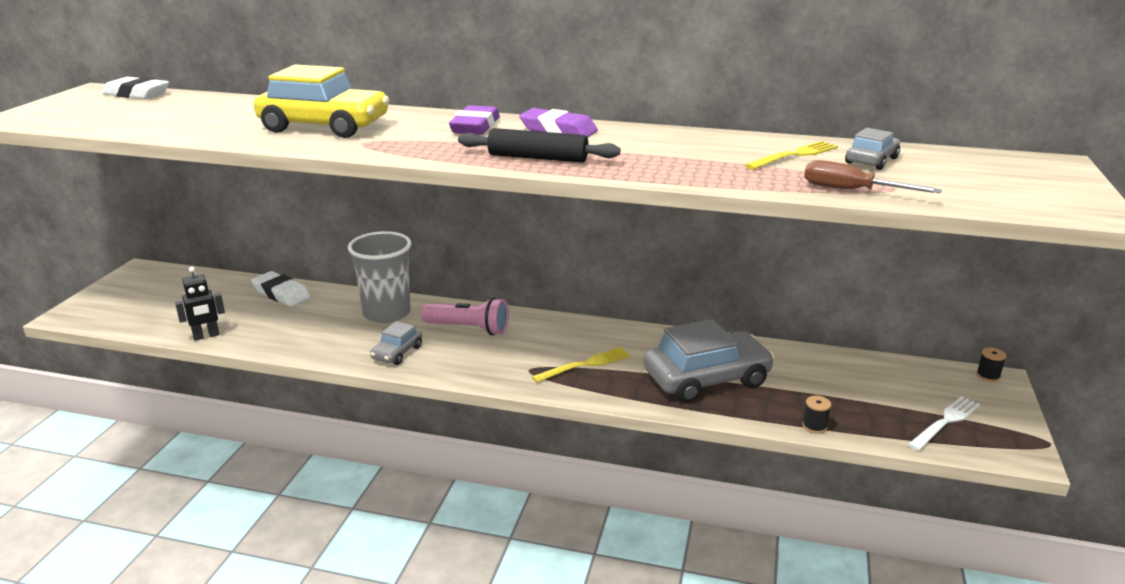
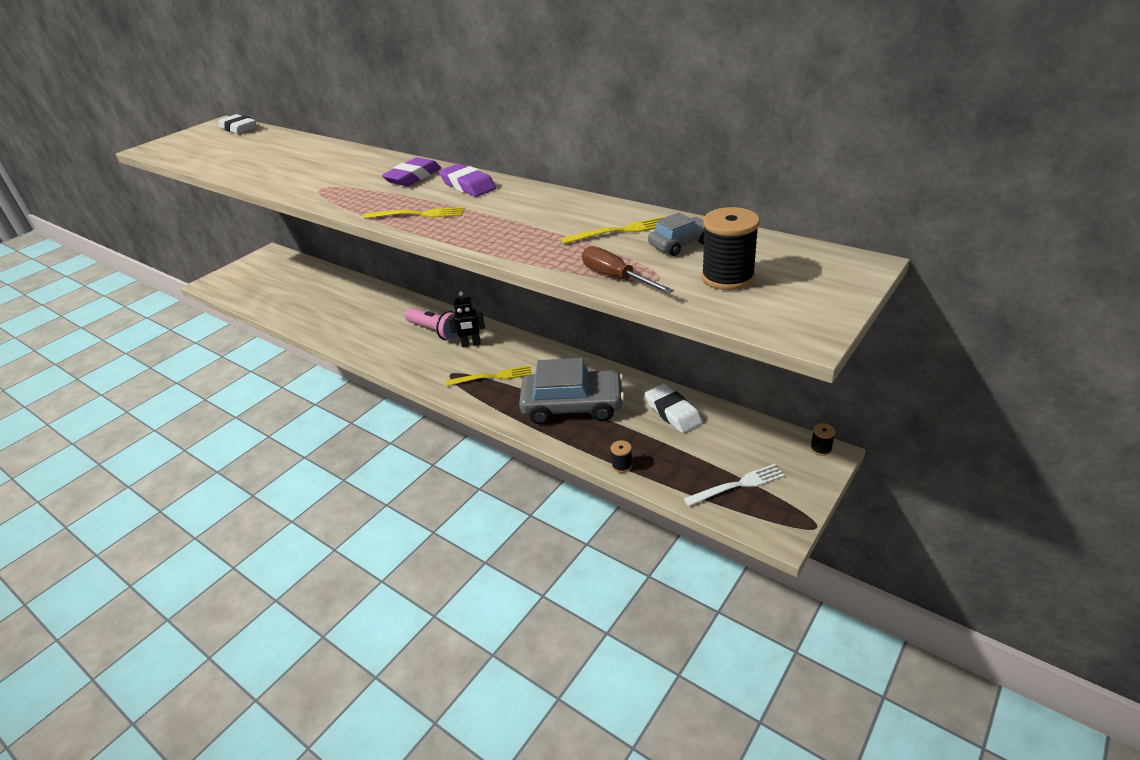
camera: 25 degrees right, 10 degrees up
(206, 336) = (271, 311): black robot -> black robot (471, 344)
(281, 293) = (338, 283): white eraser -> white eraser (673, 412)
(324, 126) = (315, 169): yellow car -> none
(387, 313) = (392, 310): grey cup -> none
(397, 353) = (374, 344): grey car -> none
(538, 158) = (418, 214): black rolling pin -> yellow fork
(958, 181) = (727, 277): none -> black spool

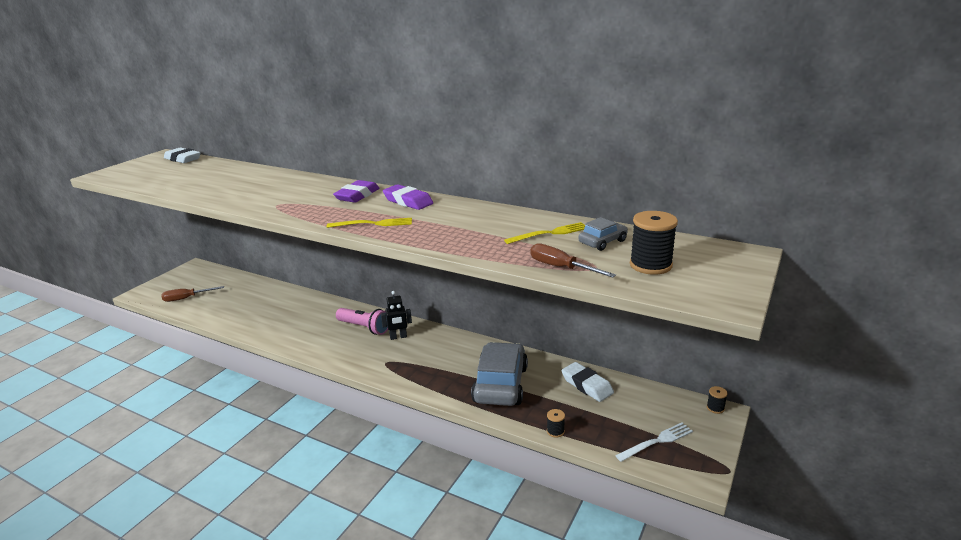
camera: 10 degrees left, 10 degrees down
(254, 290) = (186, 298): none -> brown screwdriver
(493, 377) = (424, 363): yellow fork -> none
(572, 406) = (500, 384): grey car -> grey car turned 75 degrees counterclockwise

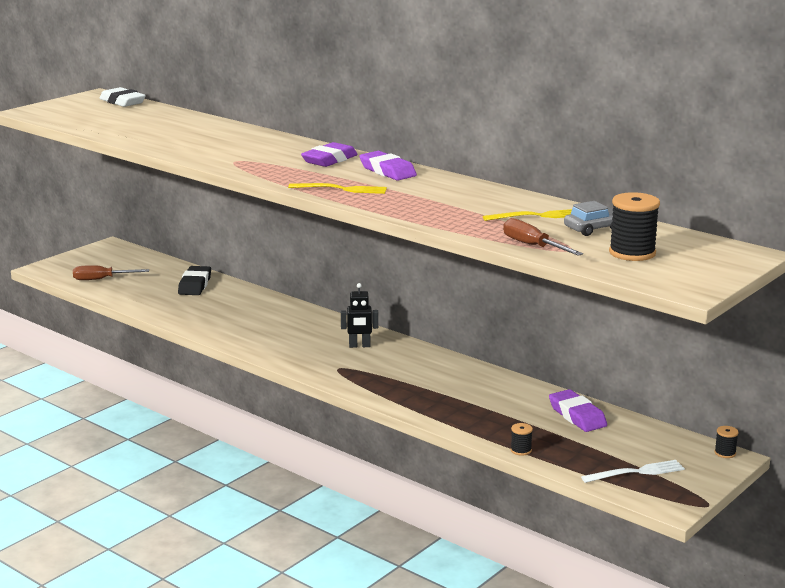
camera: 10 degrees right, 5 degrees down
(261, 295) = (195, 285): none -> black eraser
(364, 328) = (319, 332): pink flashlight -> none
(500, 384) = (471, 403): grey car -> none
(587, 385) = (577, 416): white eraser -> purple eraser

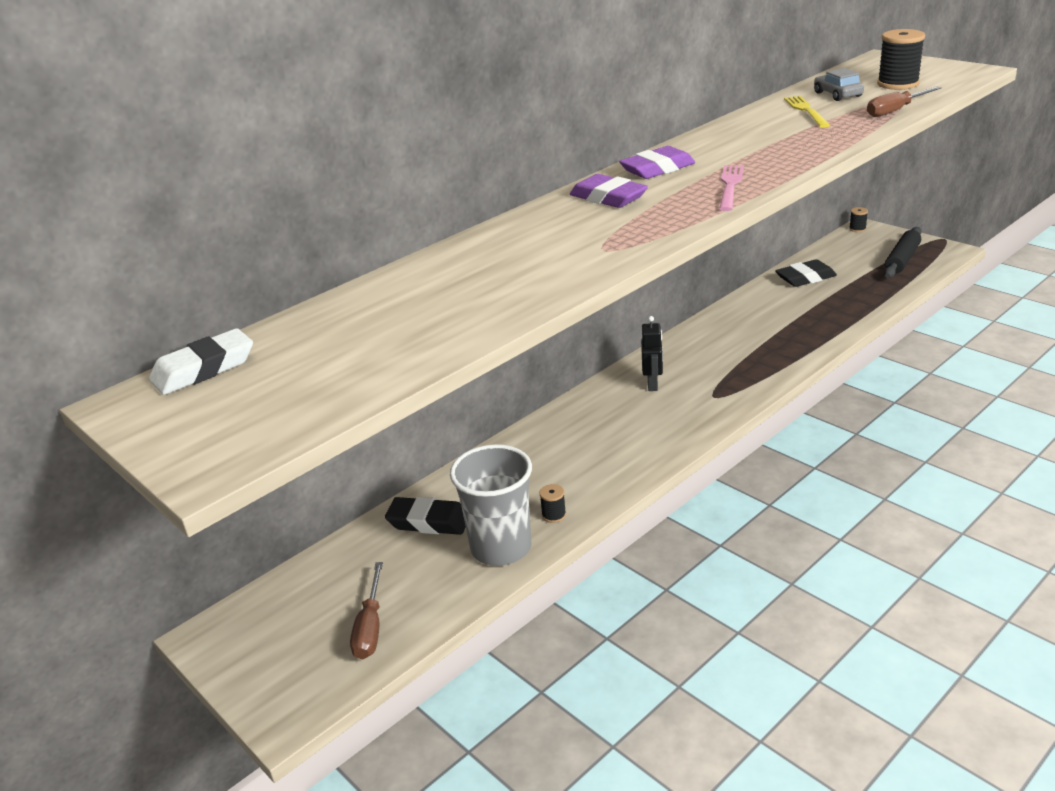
camera: 80 degrees left, 10 degrees up
(162, 305) = (501, 547): none -> grey cup
(341, 189) = (730, 186): yellow fork -> pink fork
(521, 450) = (880, 302): black spool -> black spool (554, 515)
(577, 416) = (805, 278): purple eraser -> black eraser
(636, 472) = (902, 260): white fork -> black rolling pin

